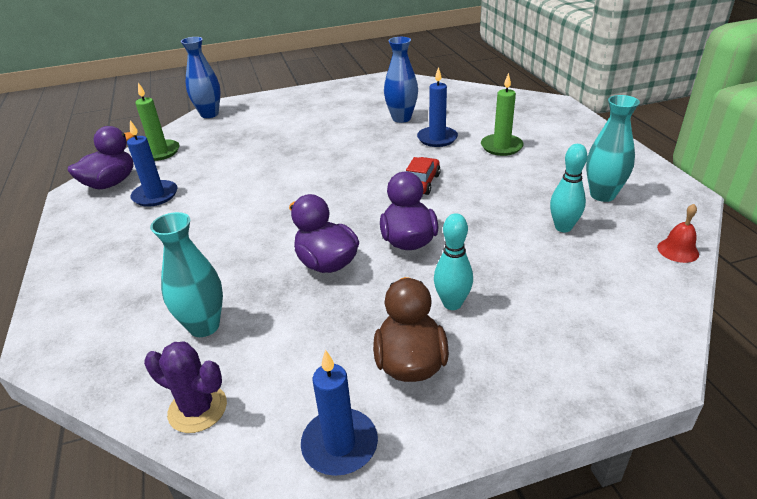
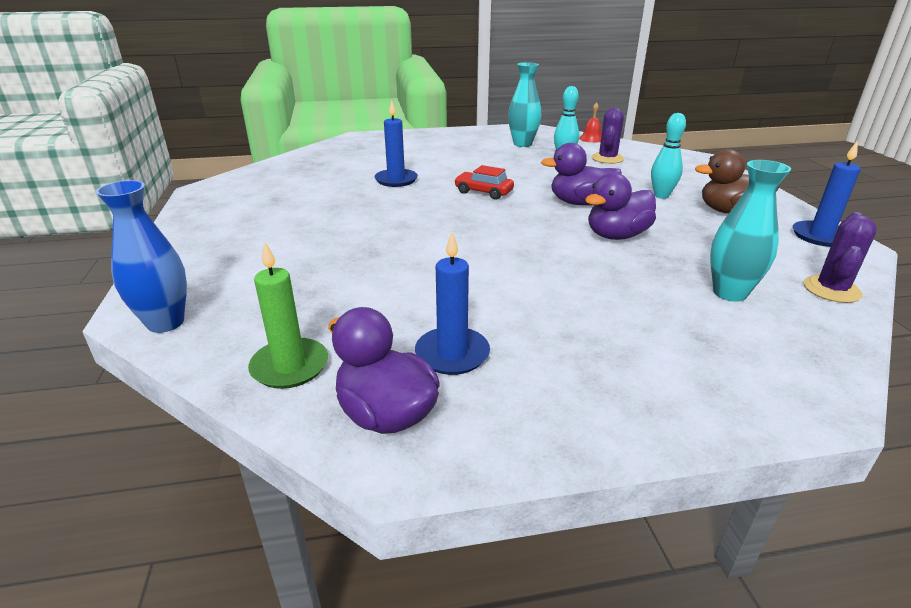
camera: 85 degrees left, 5 degrees down
(401, 118) = (333, 191): blue vase -> none
(501, 147) = (430, 160): green candle -> none
(584, 263) = (607, 158): none -> purple cactus

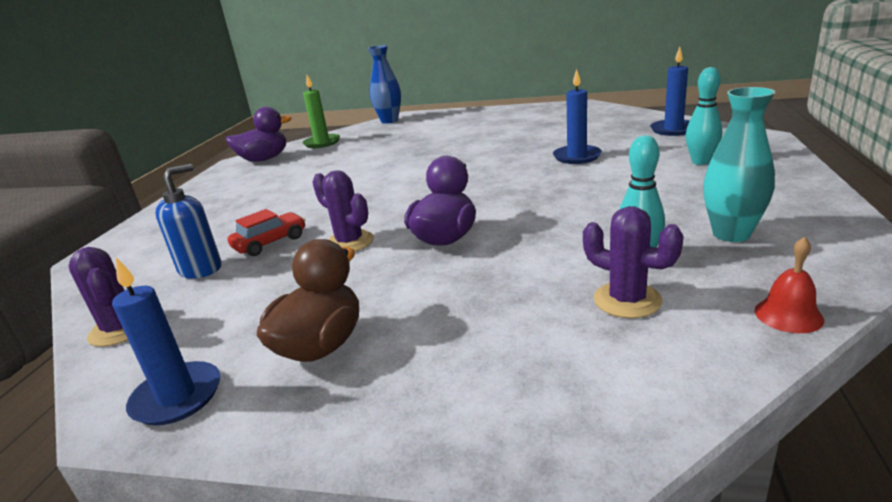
camera: 115 degrees right, 5 degrees down
(452, 354) = (283, 171): blue candle -> blue candle (673, 130)
(483, 192) = (516, 192): red car -> red car (270, 242)
(616, 236) = (349, 242): purple duck -> purple cactus
(661, 195) = (424, 303): turquoise bowling pin -> turquoise bowling pin (700, 162)
(729, 293) = (201, 269): turquoise vase -> blue soap dispenser

